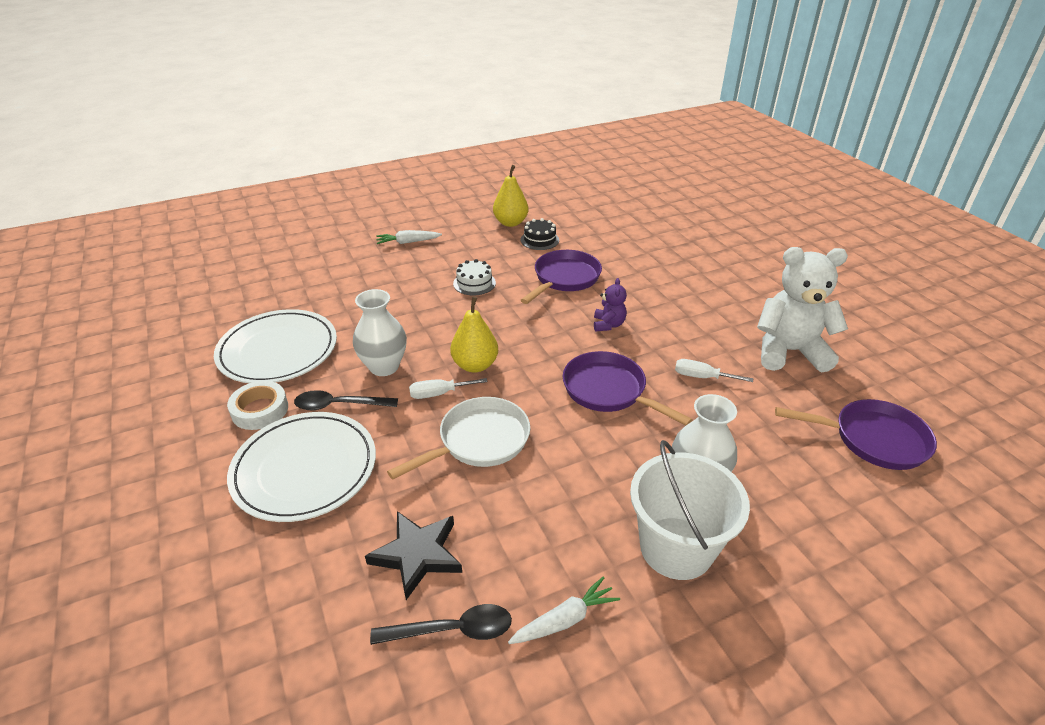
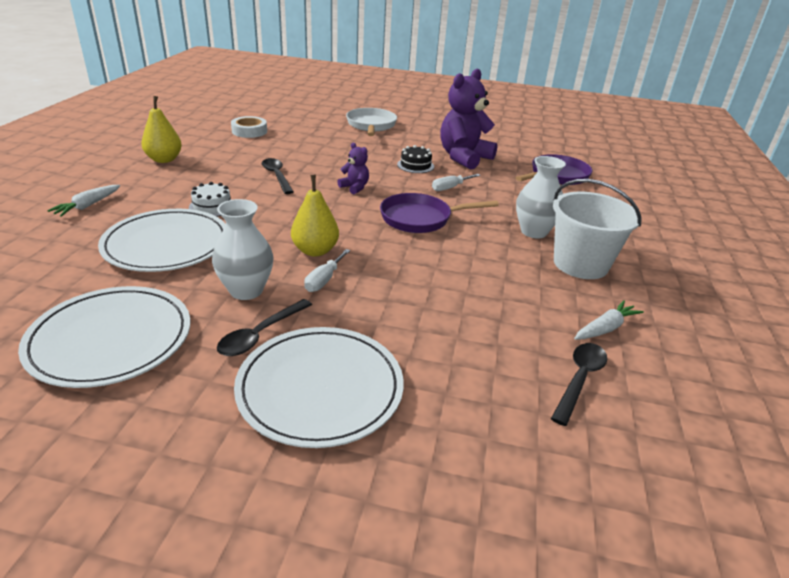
camera: 55 degrees left, 5 degrees down
(260, 410) = (190, 387): white tape -> white tape (249, 131)
(400, 300) = (167, 244): none -> white plate
(417, 555) = (492, 366): black star -> none
(479, 441) = (404, 287): white pan -> white pan (371, 125)
(539, 240) = (211, 161): black cake -> black cake (415, 165)
(564, 278) = (277, 176): purple pan -> black spoon
(565, 619) = (605, 328): white carrot -> white carrot turned 45 degrees clockwise
(789, 351) = (464, 158): white teddy bear -> purple teddy bear

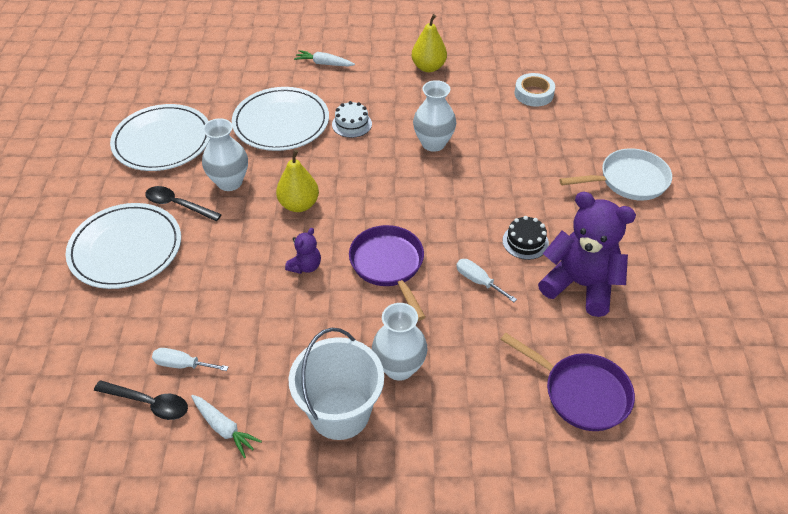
camera: 80 degrees right, 15 degrees up
(277, 176) = (433, 143): black spoon -> white vase
(324, 280) = (255, 221): white screwdriver -> white screwdriver (182, 365)
(355, 187) = (436, 203): purple teddy bear -> purple teddy bear (305, 266)

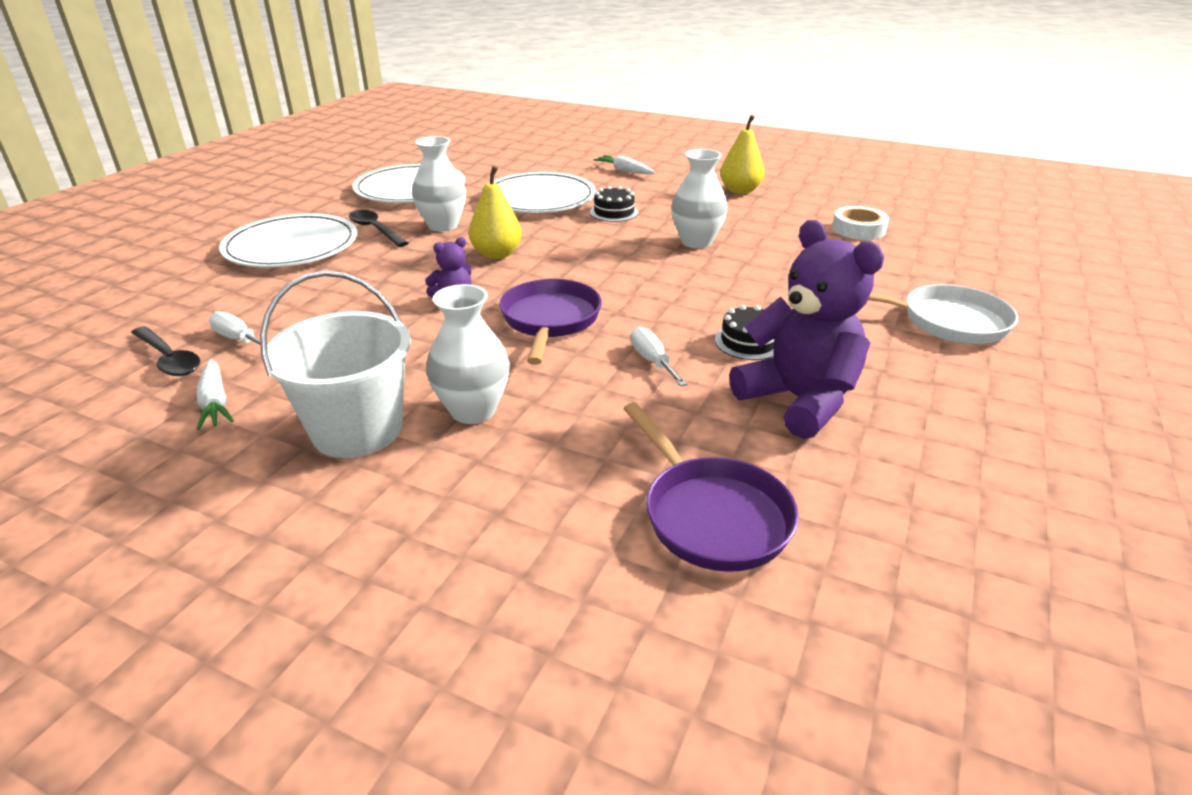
camera: 25 degrees right, 15 degrees down
(352, 124) = (614, 212): white cake -> black cake

